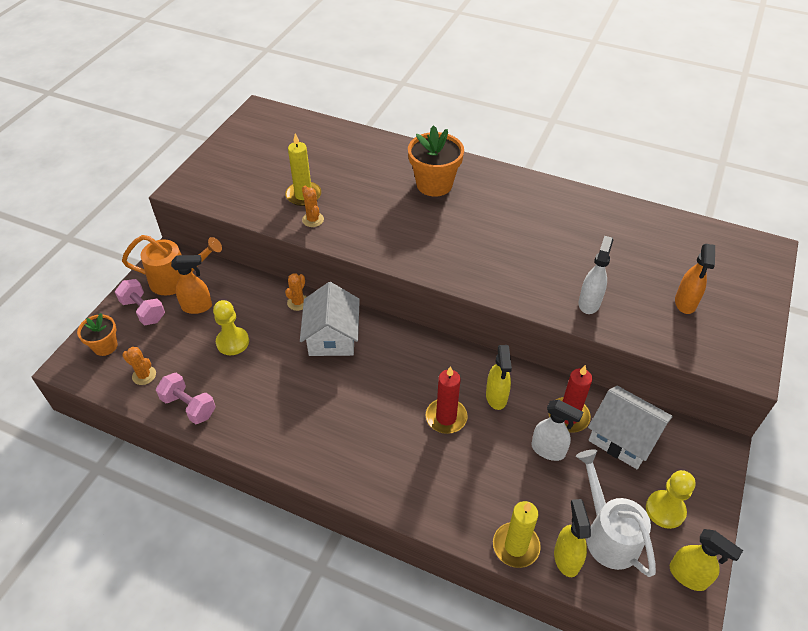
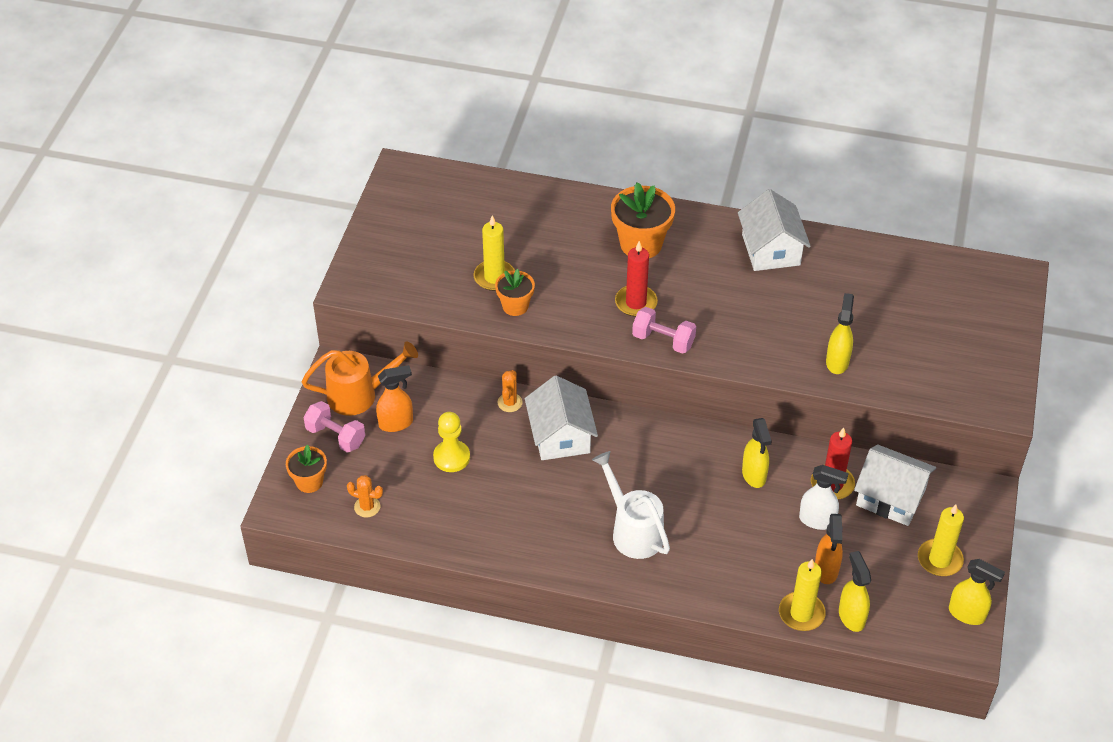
camera: 10 degrees left, 0 degrees up
(189, 406) = (430, 532): pink dumbbell -> pink dumbbell (663, 340)
(313, 220) = (515, 306): orange cactus -> orange flower pot
(446, 417) = (706, 503): red candle -> red candle (636, 303)
(545, 201) = (771, 250): none -> white house
(589, 303) = (837, 361): white spray bottle -> yellow spray bottle
(608, 534) = (887, 589): white watering can -> white watering can (633, 530)
(665, 510) = (939, 559): yellow pawn -> yellow candle
(685, 303) = (935, 348): orange spray bottle -> orange spray bottle (826, 570)

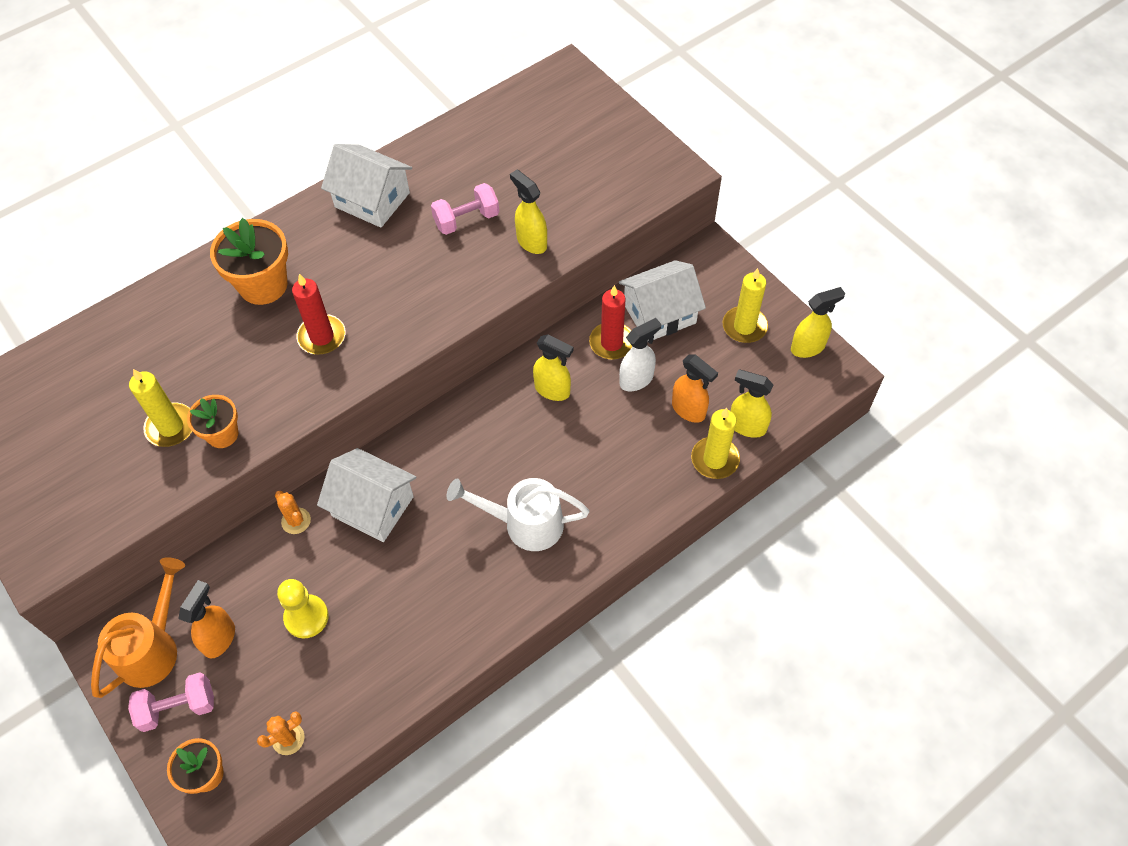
camera: 50 degrees left, 10 degrees up
(663, 340) = (383, 347): pink dumbbell -> pink dumbbell (466, 220)

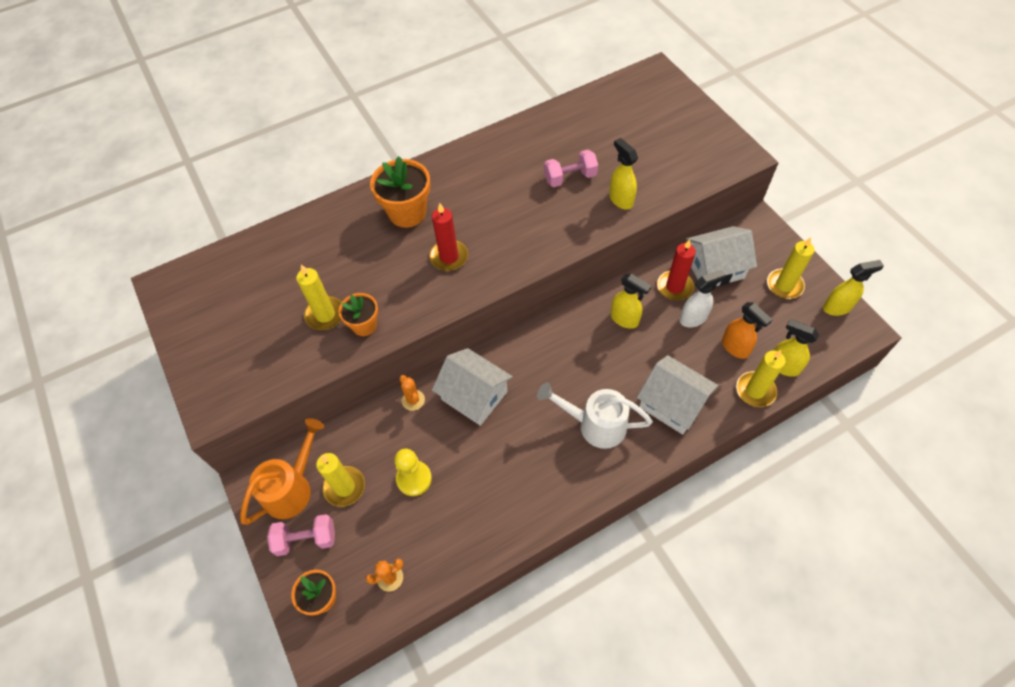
camera: 10 degrees right, 0 degrees up
(220, 638) = (344, 487): orange spray bottle -> yellow candle
(372, 200) = (497, 156): white house -> white house (672, 404)

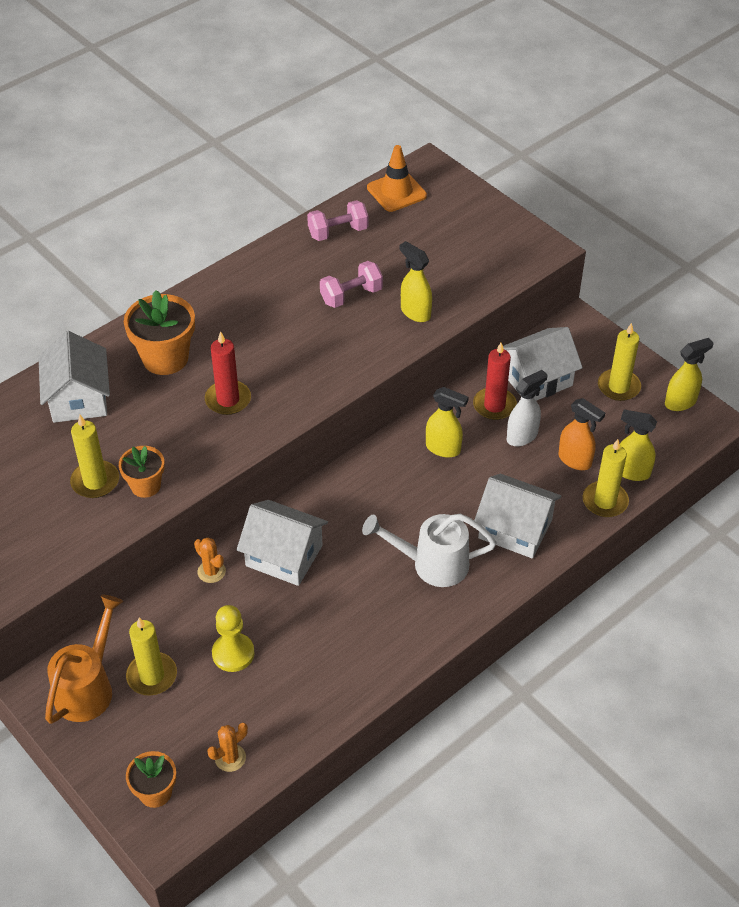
camera: 15 degrees left, 10 degrees down
(306, 539) = (120, 737): pink dumbbell -> pink dumbbell (338, 232)
(331, 238) = (78, 398): none -> white house
(626, 91) = (396, 192): none -> orange traffic cone

